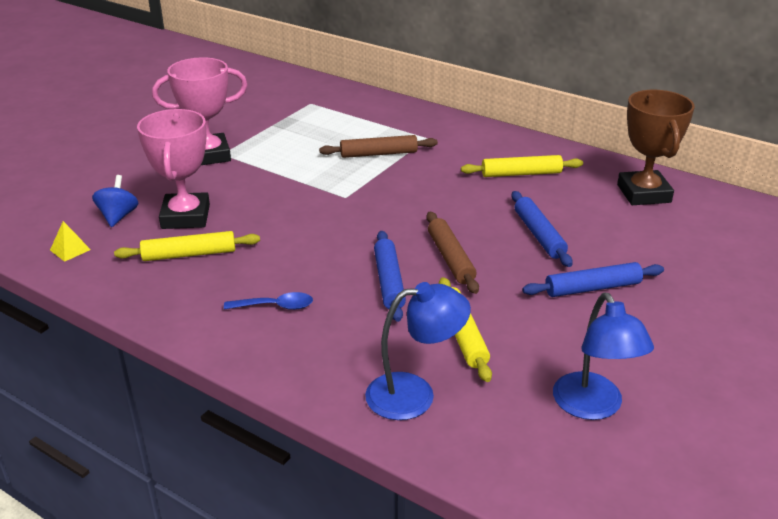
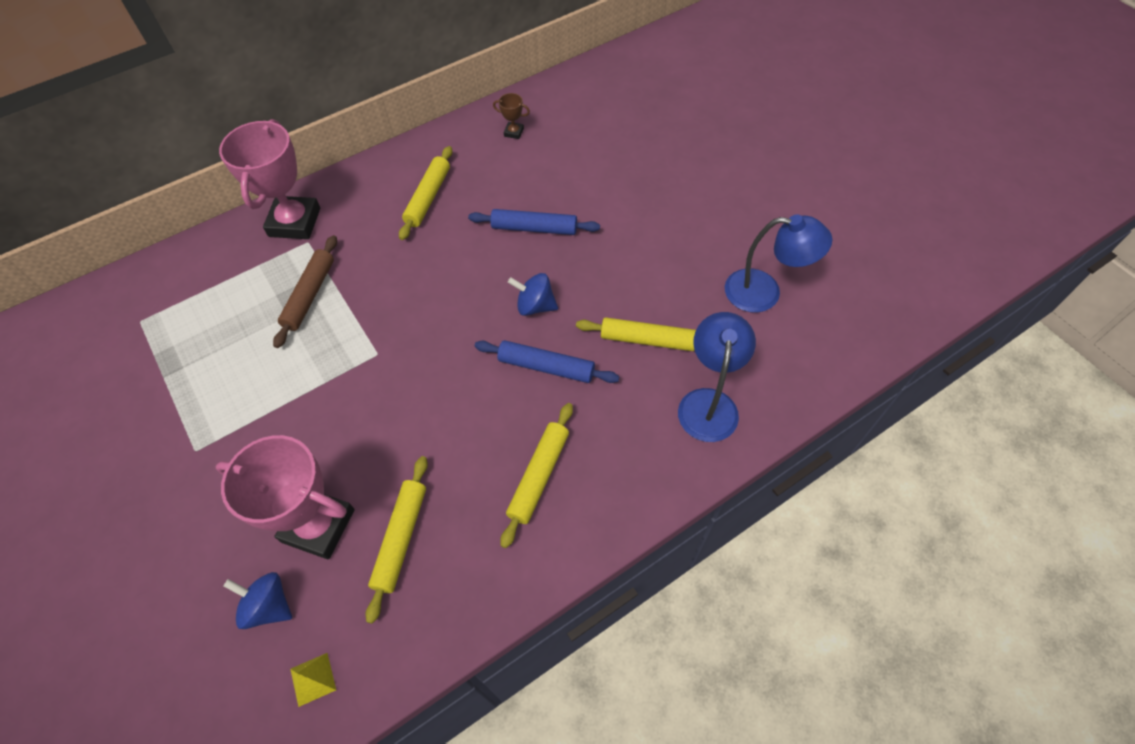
camera: 65 degrees left, 25 degrees up
(208, 155) = (187, 467): pink trophy -> pink trophy (295, 222)
(275, 306) = (539, 476): blue spoon -> yellow rolling pin
(450, 258) = (535, 306): brown rolling pin -> blue spinning top
(592, 288) = (626, 227): blue rolling pin -> none
(643, 193) = (514, 132): brown trophy -> brown trophy, size x0.41

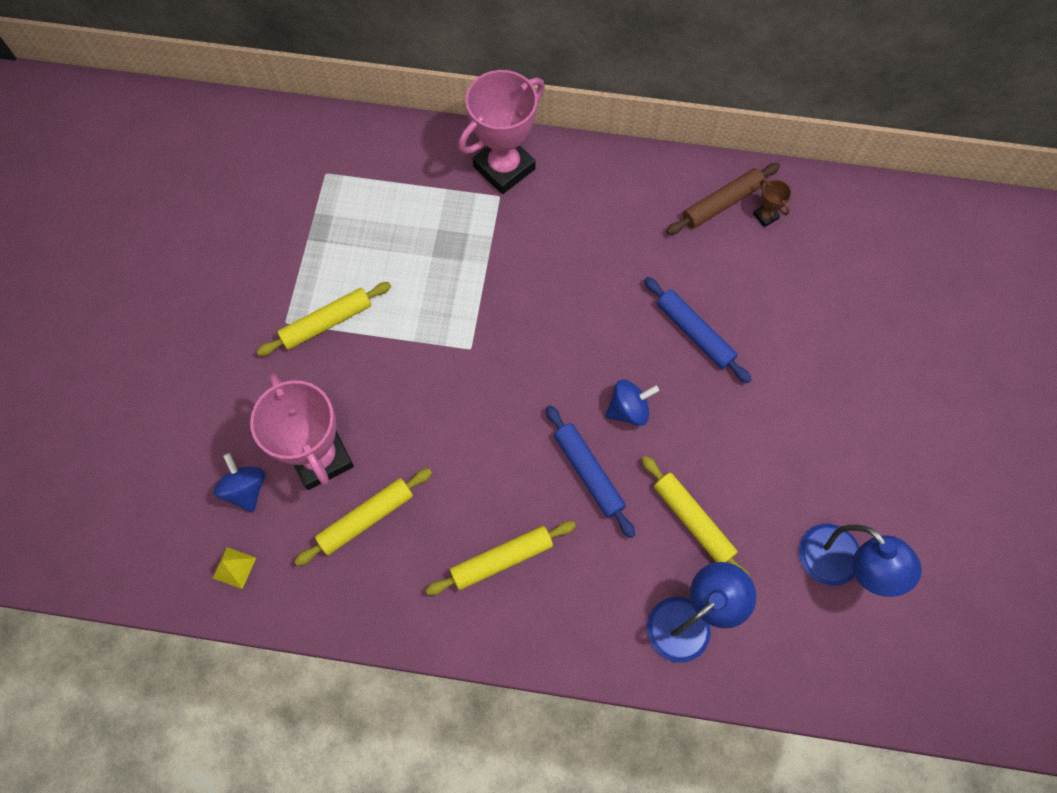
camera: 40 degrees right, 10 degrees up
(310, 295) = (462, 250): brown rolling pin -> brown rolling pin (721, 203)
(428, 197) = (631, 228): yellow rolling pin -> yellow rolling pin (327, 323)
(535, 306) = (628, 410): blue spinning top -> blue spinning top turned 105 degrees clockwise

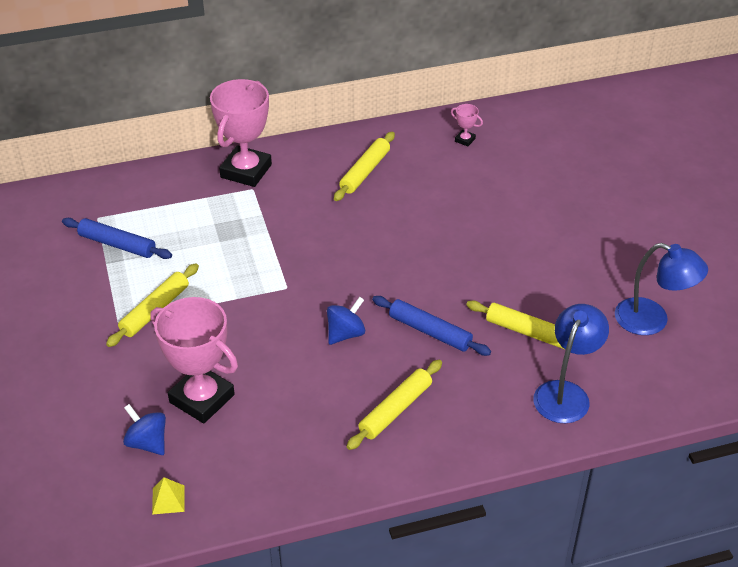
camera: 25 degrees left, 25 degrees down
(366, 518) = (266, 424): yellow rolling pin -> yellow rolling pin (365, 172)
(628, 410) = (436, 283): blue spinning top -> blue spinning top (345, 334)
(694, 333) = (457, 222): blue rolling pin -> blue rolling pin (117, 244)
(721, 203) = (428, 142): brown rolling pin -> none
(765, 216) = (465, 140): brown trophy -> pink trophy

